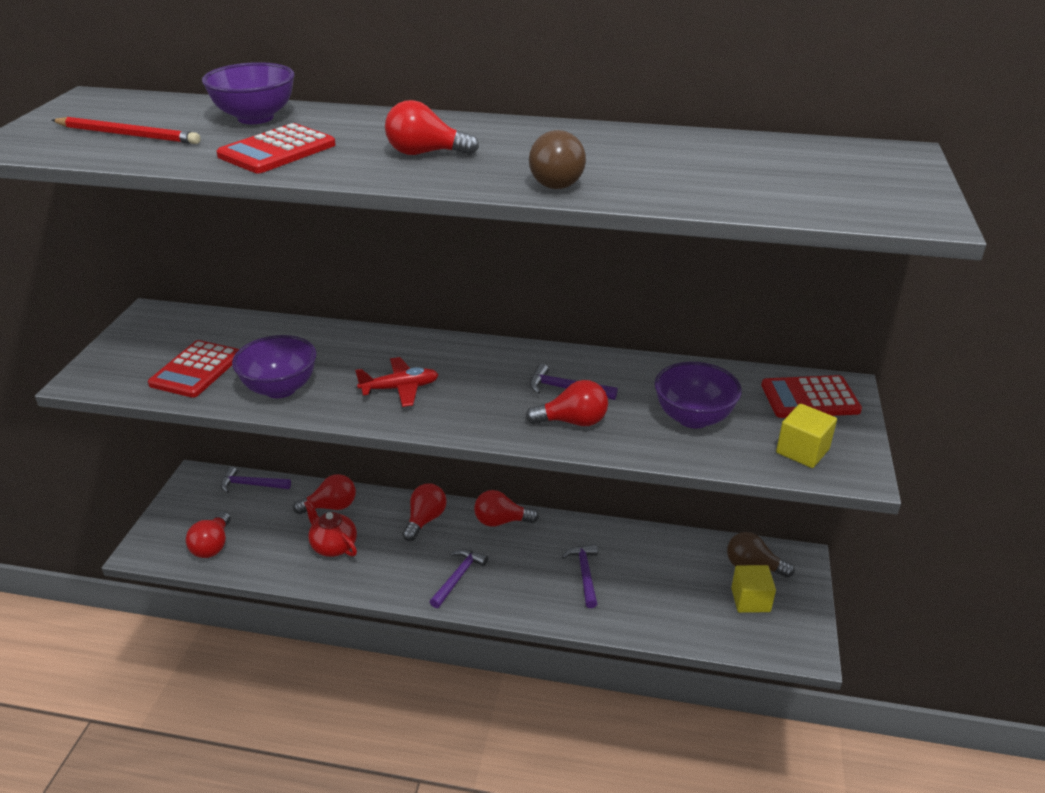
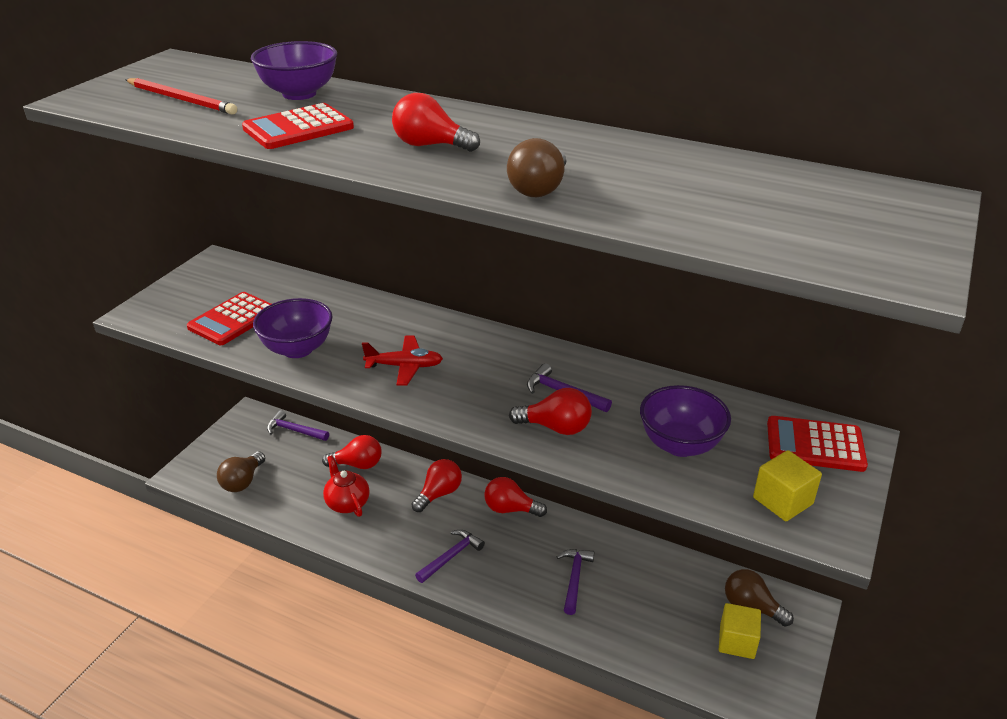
camera: 15 degrees right, 0 degrees up
(212, 545) = (242, 481): red light bulb -> brown light bulb

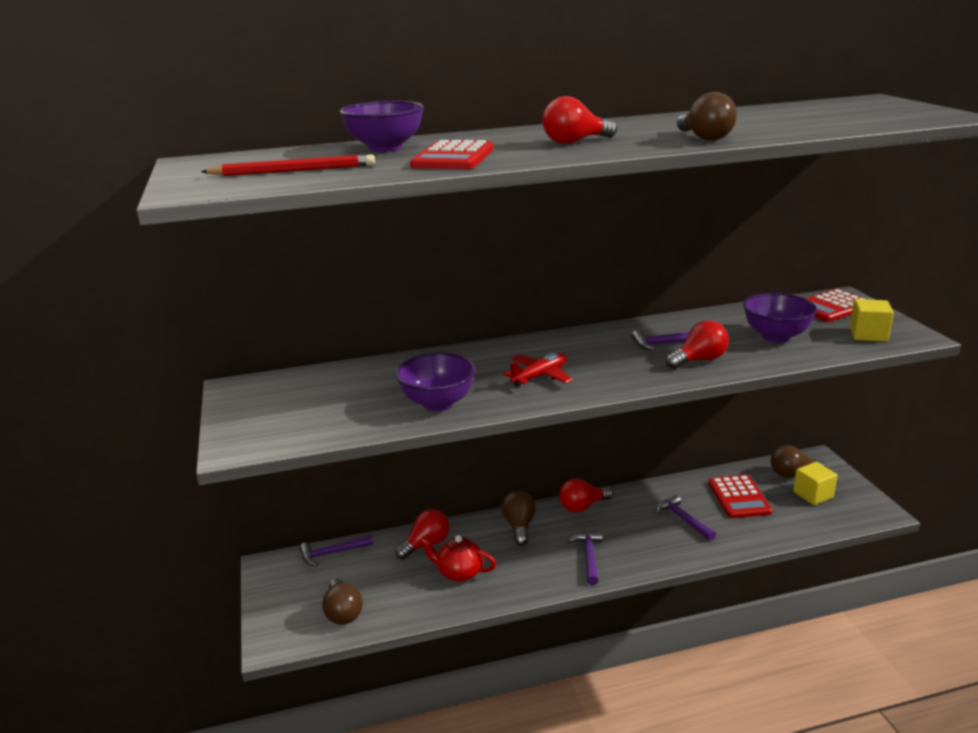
camera: 40 degrees left, 10 degrees down
(233, 319) = (340, 412): red calculator -> red calculator (739, 497)
(439, 494) = (519, 526): red light bulb -> brown light bulb

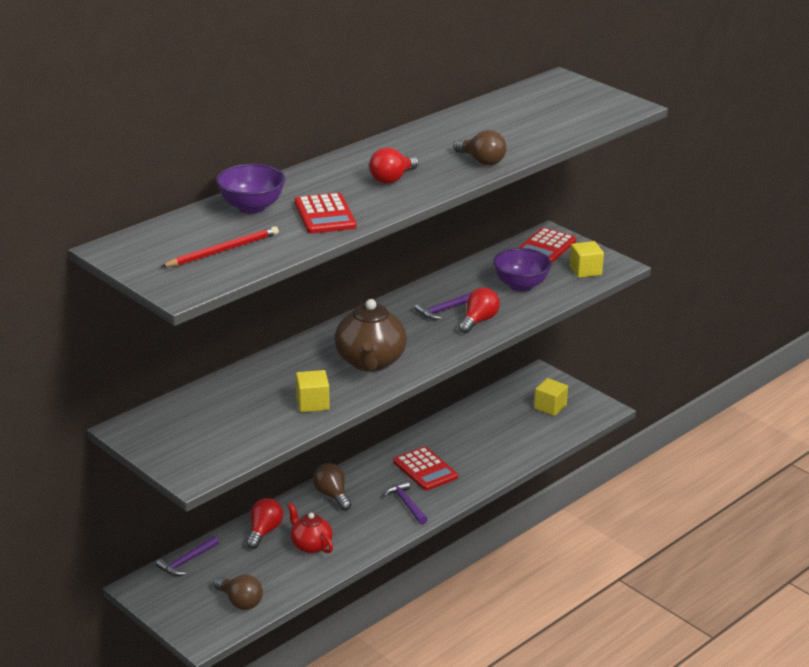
camera: 30 degrees left, 5 degrees up
(438, 403) = (312, 403): purple bowl -> yellow cube
(459, 573) = (310, 545): red teapot -> red teapot turned 60 degrees clockwise
(540, 376) = (370, 362): red plane -> brown teapot
(582, 506) = (373, 464): red light bulb -> none
(683, 519) = (461, 454): purple hammer -> none
(739, 497) = (494, 424): red calculator -> red calculator (425, 469)
(792, 474) = (526, 392): brown light bulb -> none

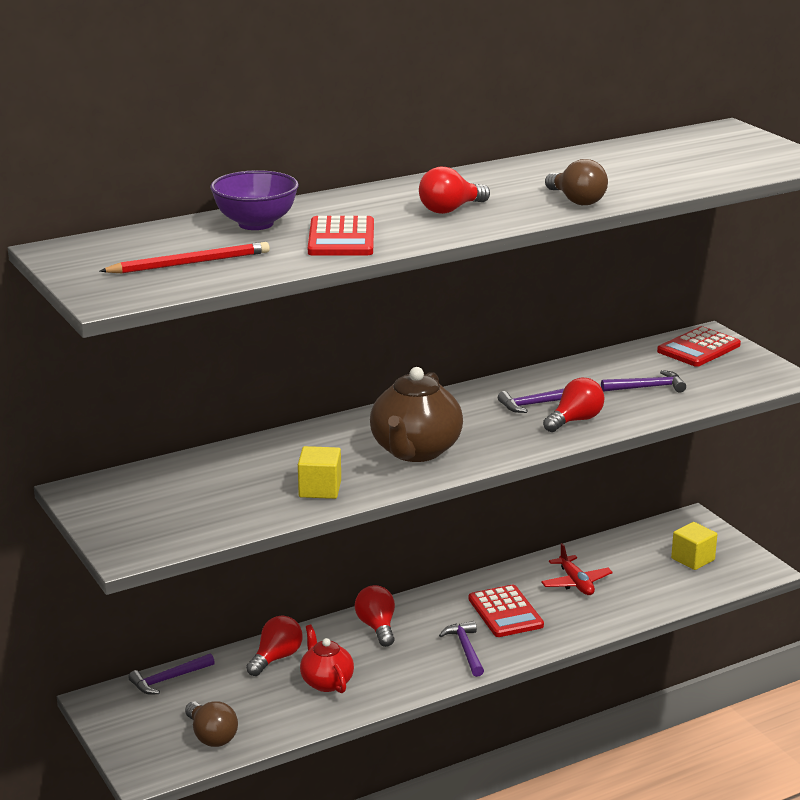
camera: 15 degrees right, 5 degrees down
(332, 495) = (377, 627): brown light bulb -> red light bulb
(470, 438) = (576, 583): none -> red plane
(521, 286) = (647, 387): purple bowl -> purple hammer
(585, 270) = (739, 379): yellow cube -> none

